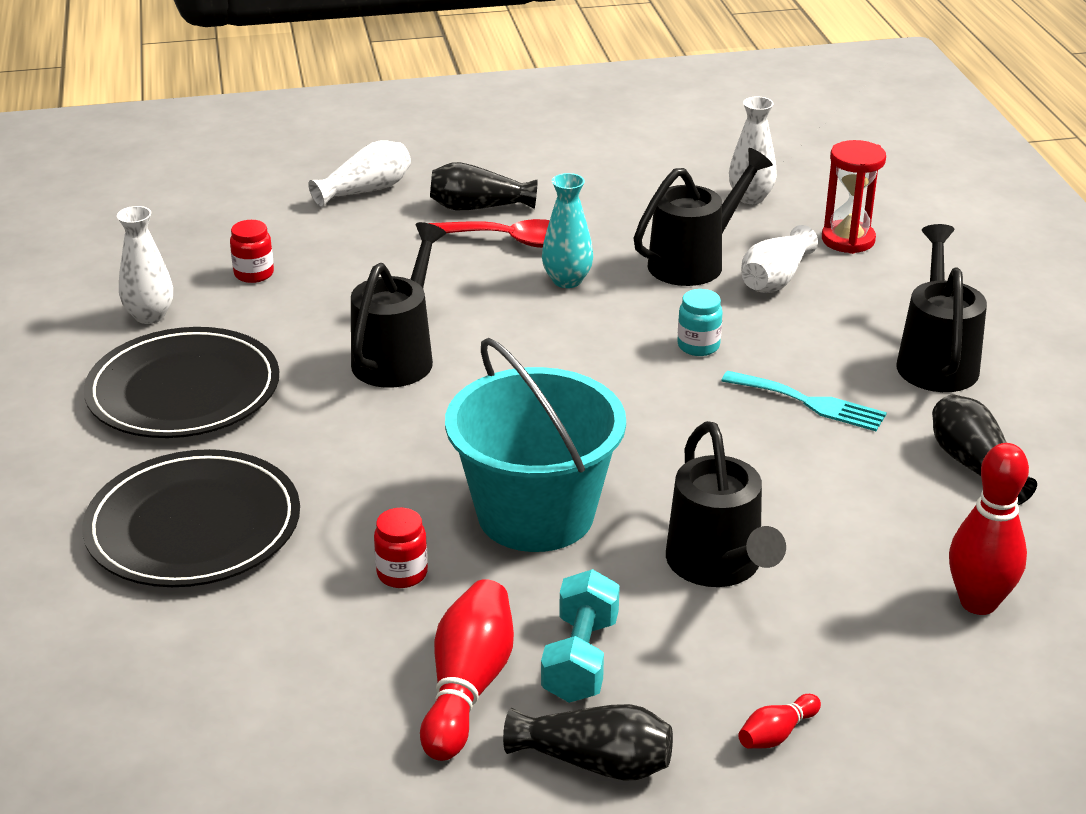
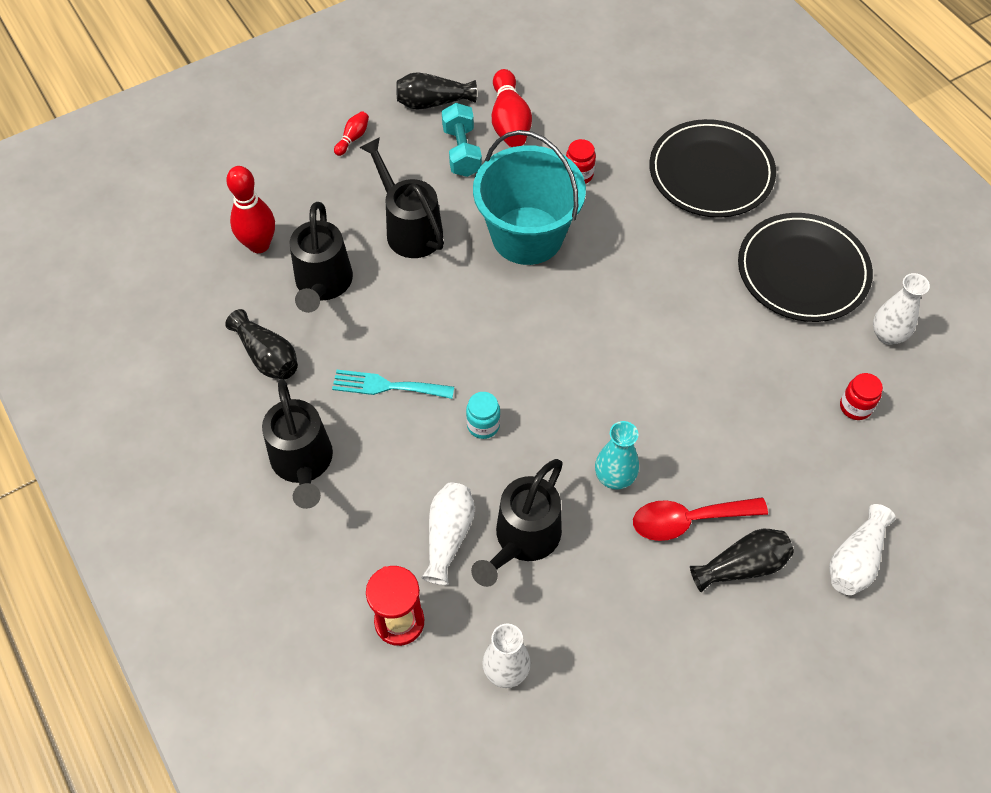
camera: 160 degrees right, 25 degrees up
(398, 356) = (688, 347): black watering can -> black watering can (322, 285)

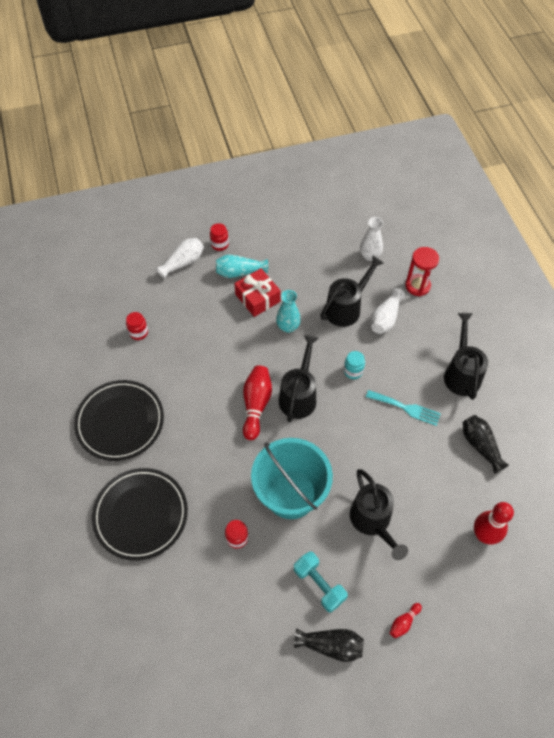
camera: 165 degrees left, 0 degrees up
(322, 285) = (440, 489): black watering can -> black watering can (299, 395)
(462, 151) = (319, 584): turquoise dumbbell -> turquoise dumbbell turned 45 degrees counterclockwise
(509, 122) = (274, 606): red bowling pin -> red bowling pin (256, 405)
(688, 520) = (257, 298): red spoon -> red gift
(742, 566) = (239, 272): black vase -> turquoise vase
(808, 620) = (220, 244): none -> red jar
(887, 335) = (94, 368): white vase -> none

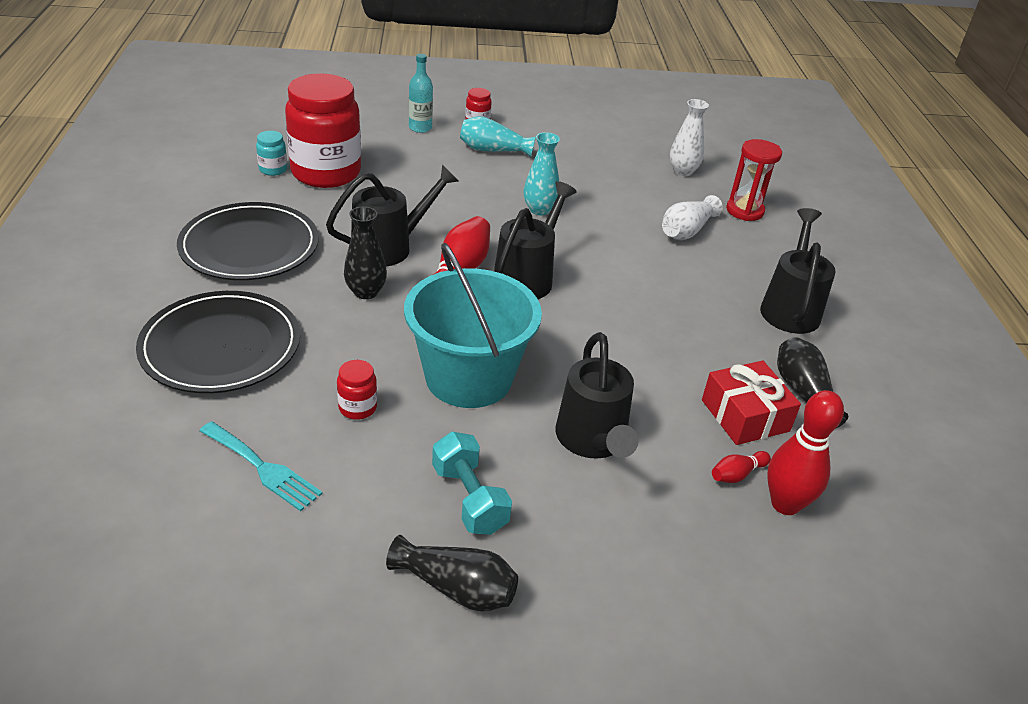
camera: 10 degrees right, 20 degrees down
(138, 332) = (326, 173): red jar -> red jar, size x2.49
(183, 263) = (420, 128): white vase -> turquoise bottle
(206, 440) = (366, 292): none -> black vase
(257, 298) = (507, 176): red gift -> red gift (745, 415)
(347, 308) = (632, 210): black watering can -> black watering can (390, 247)
(353, 371) = (620, 270): turquoise jar -> turquoise jar (273, 169)
(404, 622) = (604, 589): red bowling pin -> red bowling pin (737, 474)
(406, 408) = (691, 325): turquoise fork -> turquoise fork (263, 468)

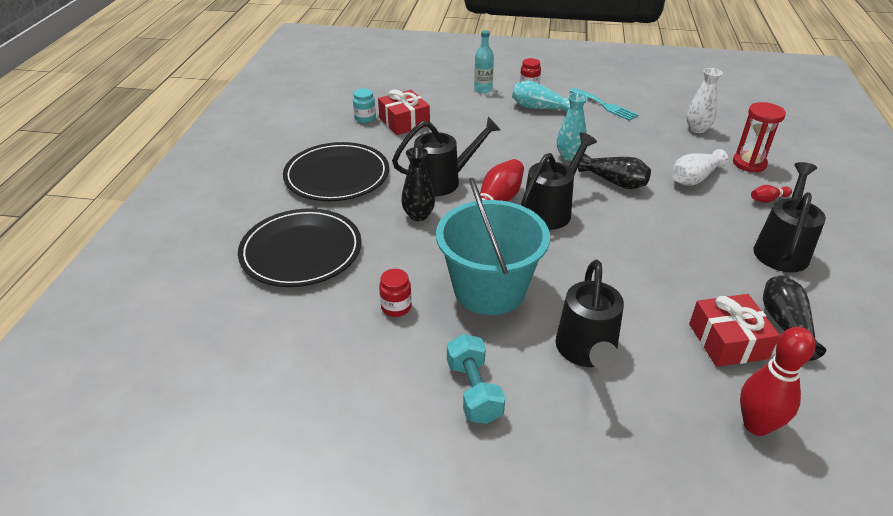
camera: 15 degrees right, 0 degrees up
(263, 468) = (314, 349): turquoise fork -> turquoise fork (605, 105)
(326, 173) = (404, 122): red jar -> red gift
(456, 588) = (451, 466): black vase -> black vase (614, 182)
(737, 474) = (713, 393): red bowling pin -> red bowling pin (768, 199)

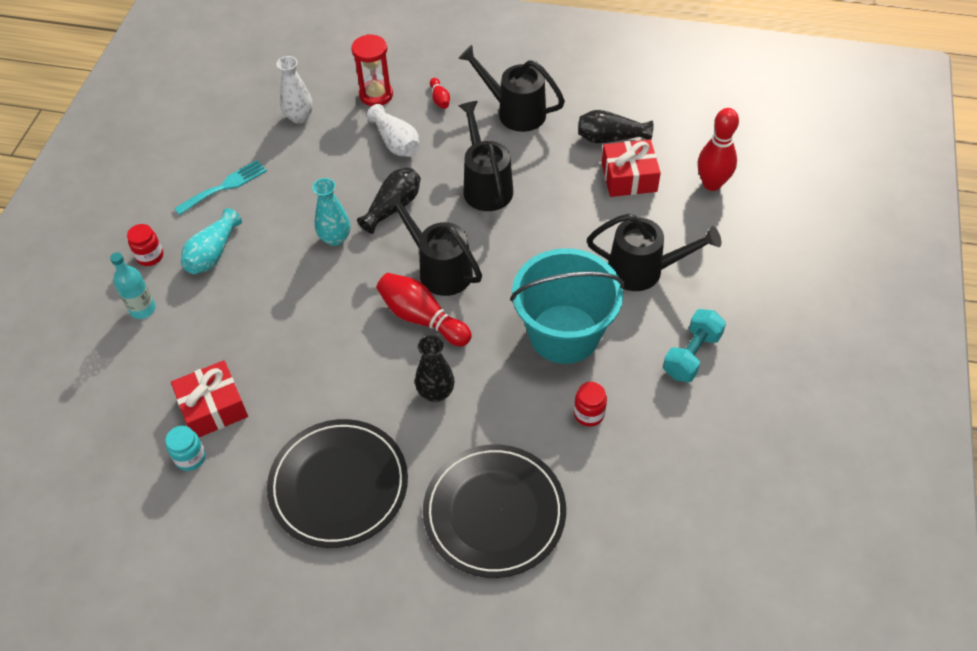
camera: 85 degrees left, 15 degrees up
(444, 181) = (368, 365): black watering can -> black watering can (485, 185)
(474, 391) = (691, 355): turquoise dumbbell -> turquoise dumbbell turned 45 degrees counterclockwise

